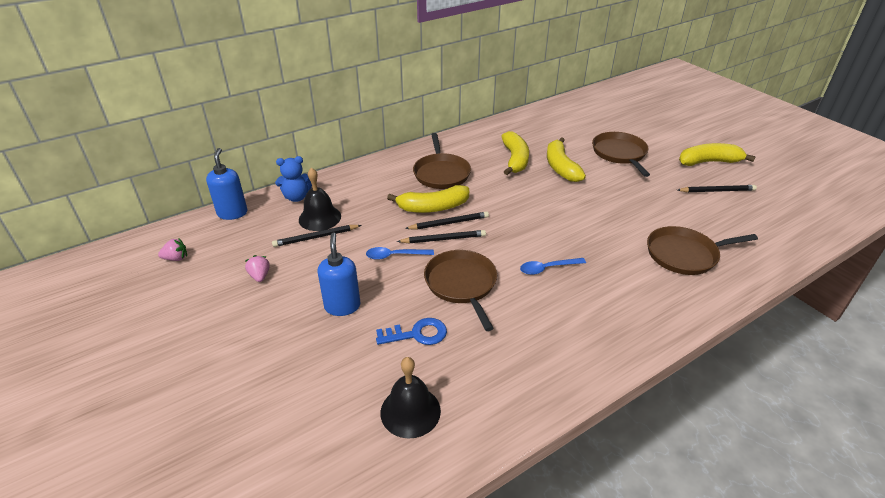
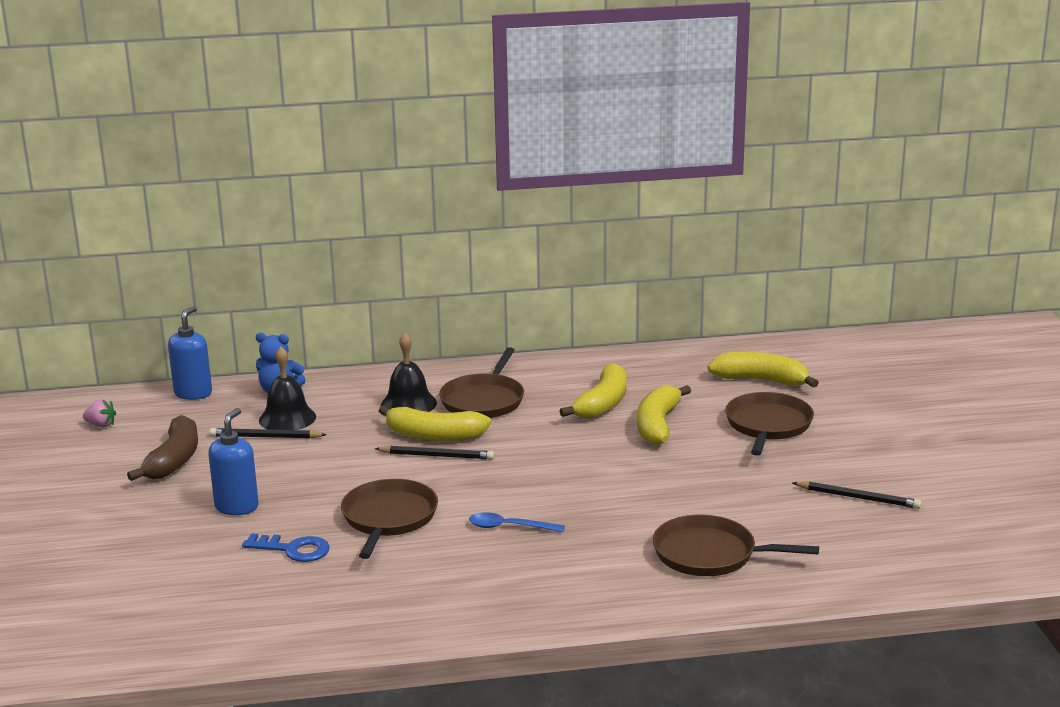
camera: 25 degrees right, 15 degrees down
(260, 276) = (174, 460): pink strawberry -> brown banana
(395, 256) = (338, 474): blue spoon -> none
(410, 411) = (225, 608): black bell -> black bell (408, 404)
(443, 239) = (412, 471): black pencil -> none
(709, 162) = (896, 462): yellow banana -> yellow banana (761, 380)

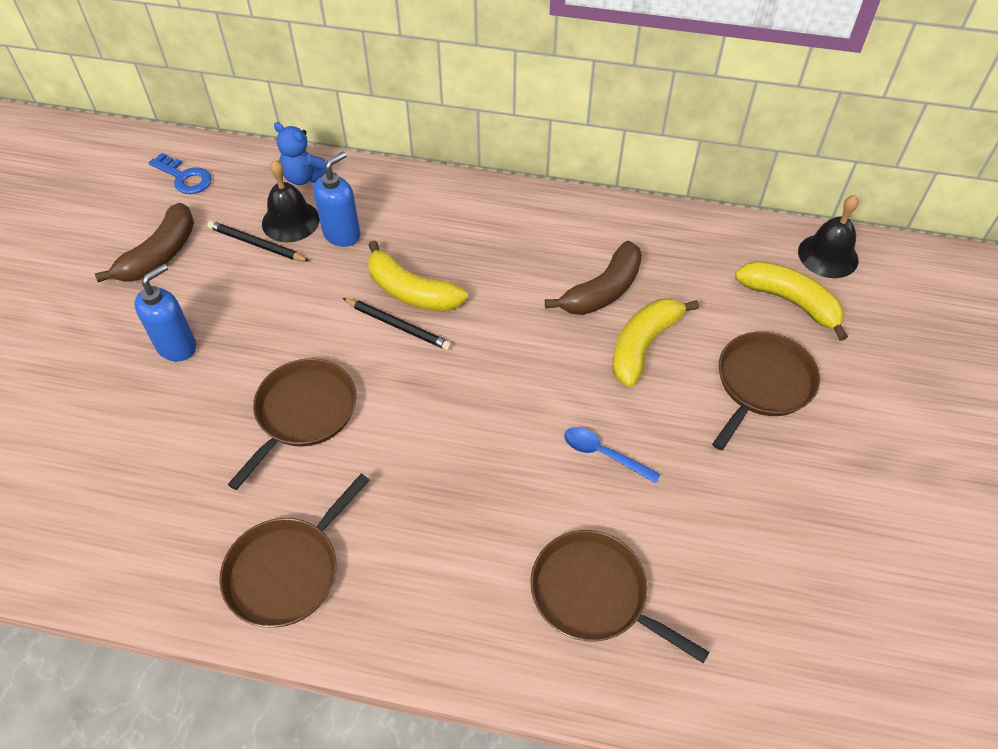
camera: 20 degrees right, 30 degrees up
(101, 425) = (127, 181): pink strawberry -> none
(193, 393) = (228, 157): blue soap dispenser -> blue soap dispenser (342, 234)
(293, 549) = (192, 433): blue key -> blue key (185, 177)
(408, 404) = (412, 232): black bell -> black bell (828, 255)
(484, 400) = (487, 249): brown pan -> brown pan (287, 571)
(509, 527) = (411, 469): blue spoon -> blue spoon (603, 454)
(602, 404) = (602, 291): yellow banana -> brown banana
(858, 498) = (806, 551): black pencil -> none

